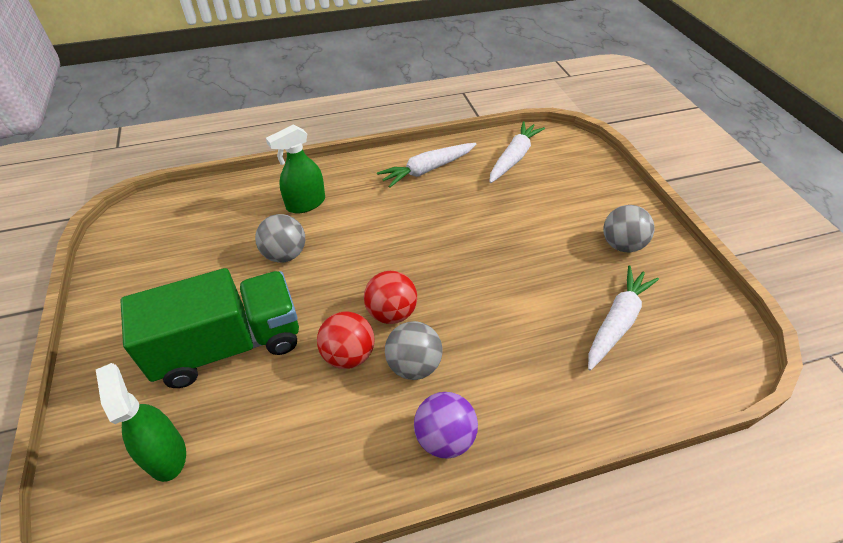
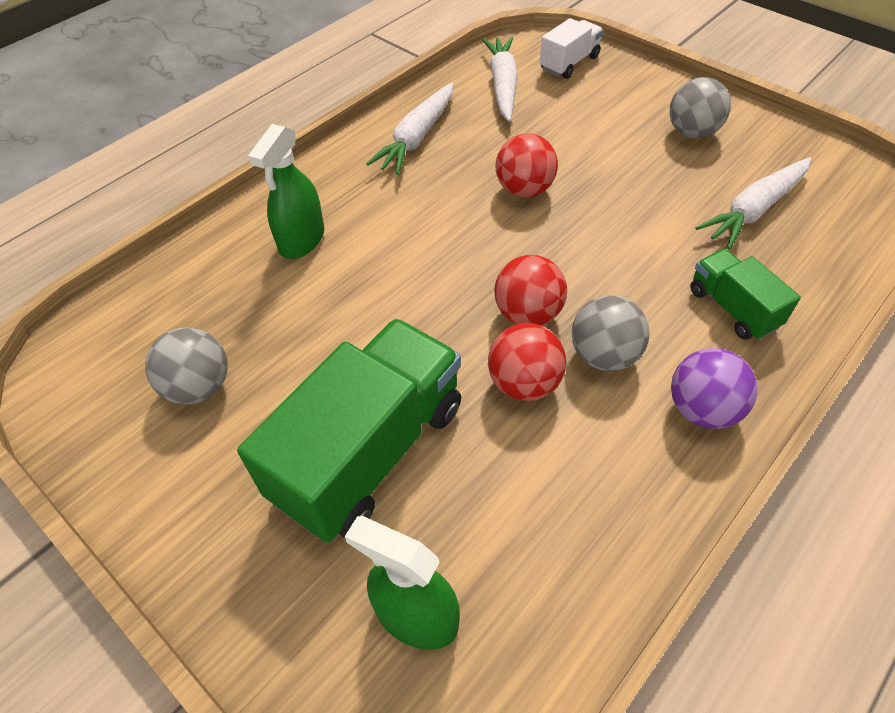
camera: 30 degrees left, 5 degrees up
(285, 254) = (335, 312): grey ball -> grey ball (199, 387)
(464, 232) = (524, 190): none -> red ball
(532, 382) = (732, 308): none -> green truck
(574, 160) = (569, 63): none -> white truck
(617, 322) = (754, 210): white carrot -> white carrot turned 135 degrees counterclockwise

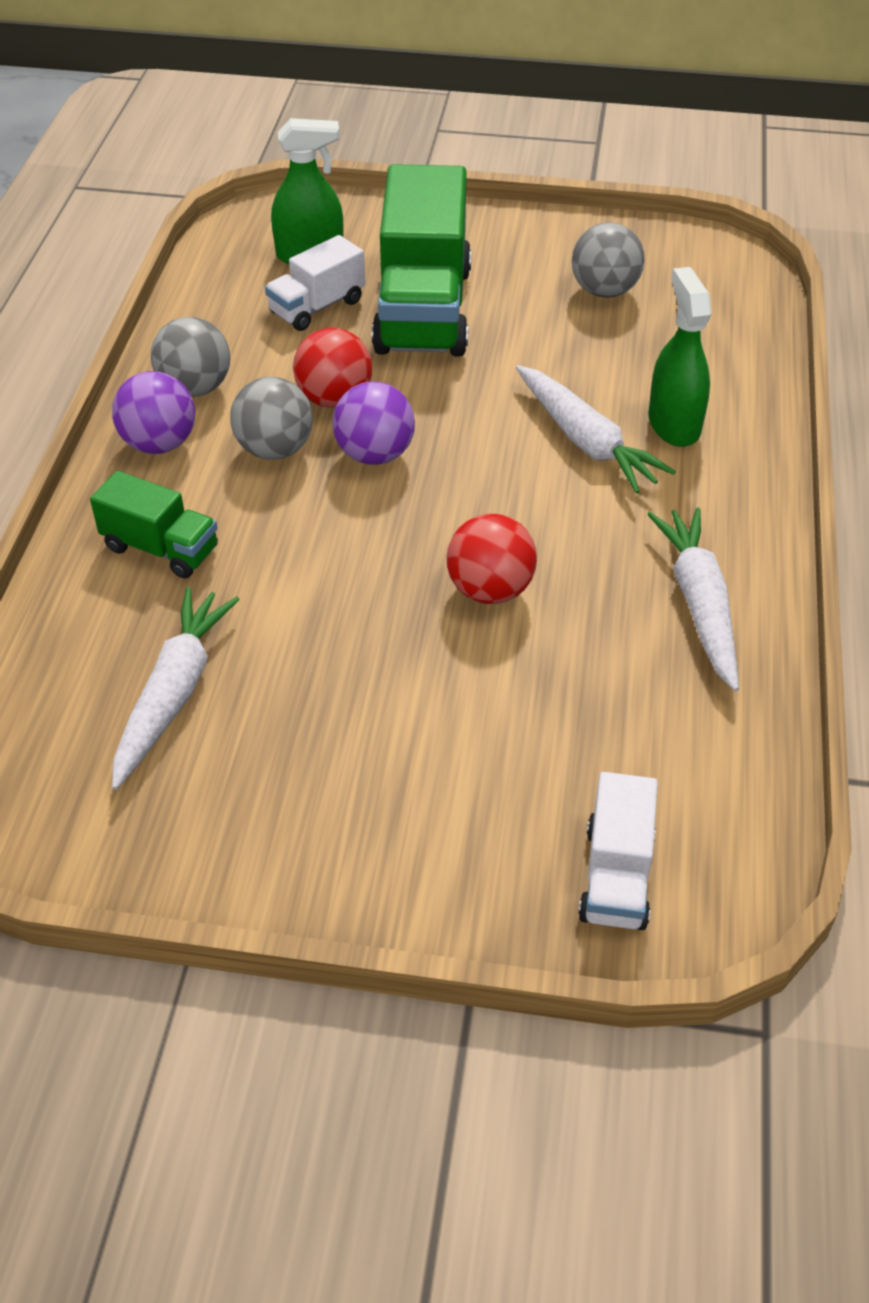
camera: 145 degrees right, 5 degrees down
(465, 515) = (317, 307): none -> white truck
(502, 86) = (677, 762): white carrot -> white carrot (585, 441)
(527, 314) = (375, 454): red ball -> purple ball
(692, 132) = (318, 802): grey ball -> grey ball (195, 388)

